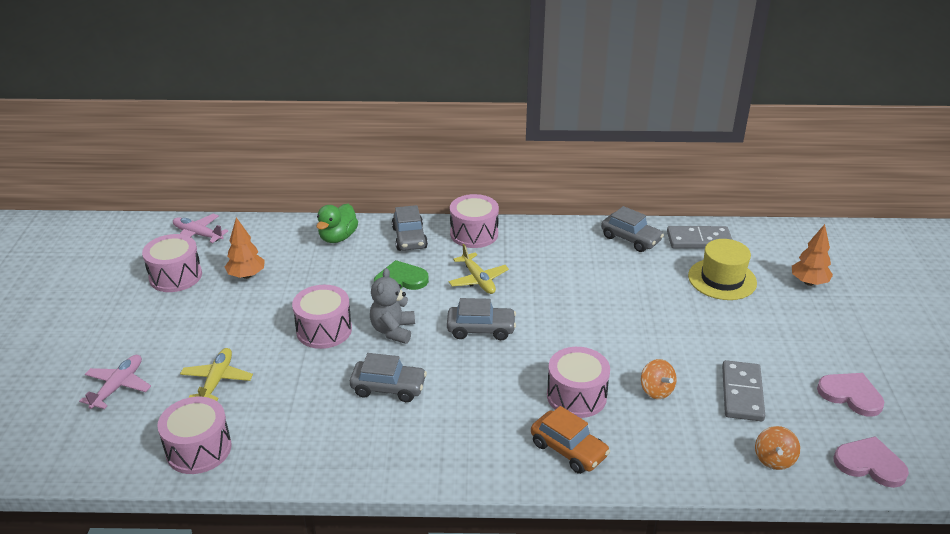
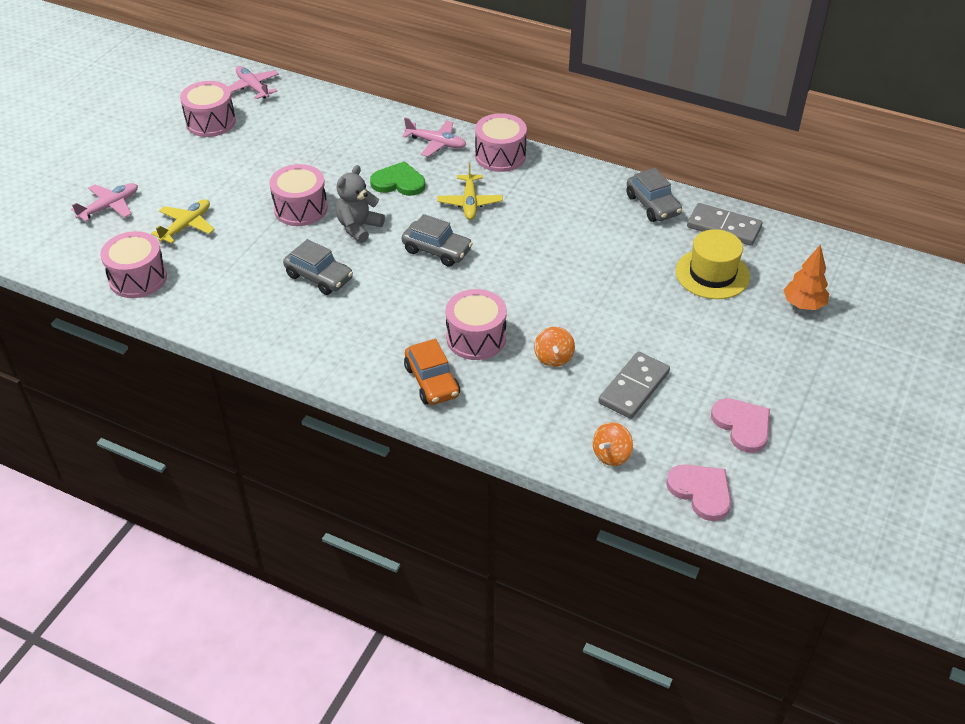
camera: 25 degrees right, 10 degrees up
(246, 275) = (269, 138): orange tree -> none
(338, 237) = (372, 124): green duck -> none
(409, 238) = (436, 143): grey car -> pink plane

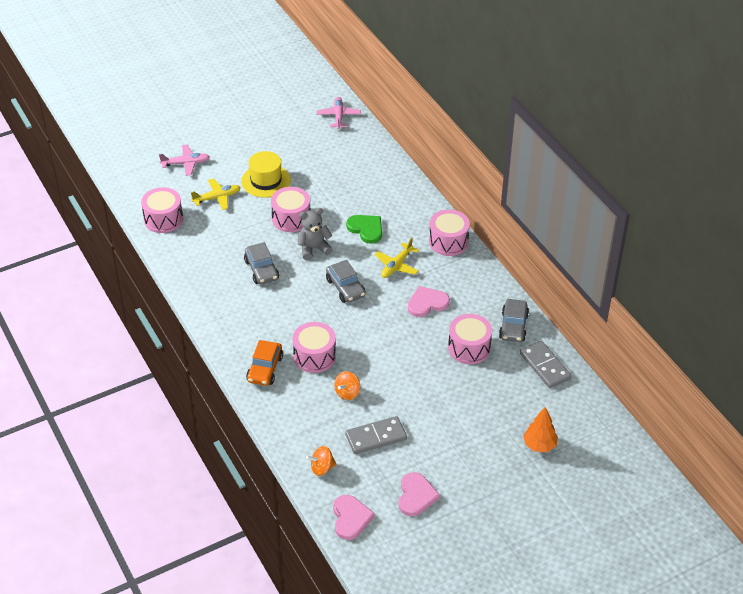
camera: 35 degrees right, 0 degrees up
(211, 122) = (291, 131): pink drum -> pink drum (469, 348)
(436, 143) = (416, 212): pink plane -> none
(541, 224) = (427, 303): none -> pink heart
(712, 274) = (502, 393): yellow hat -> yellow hat (266, 181)

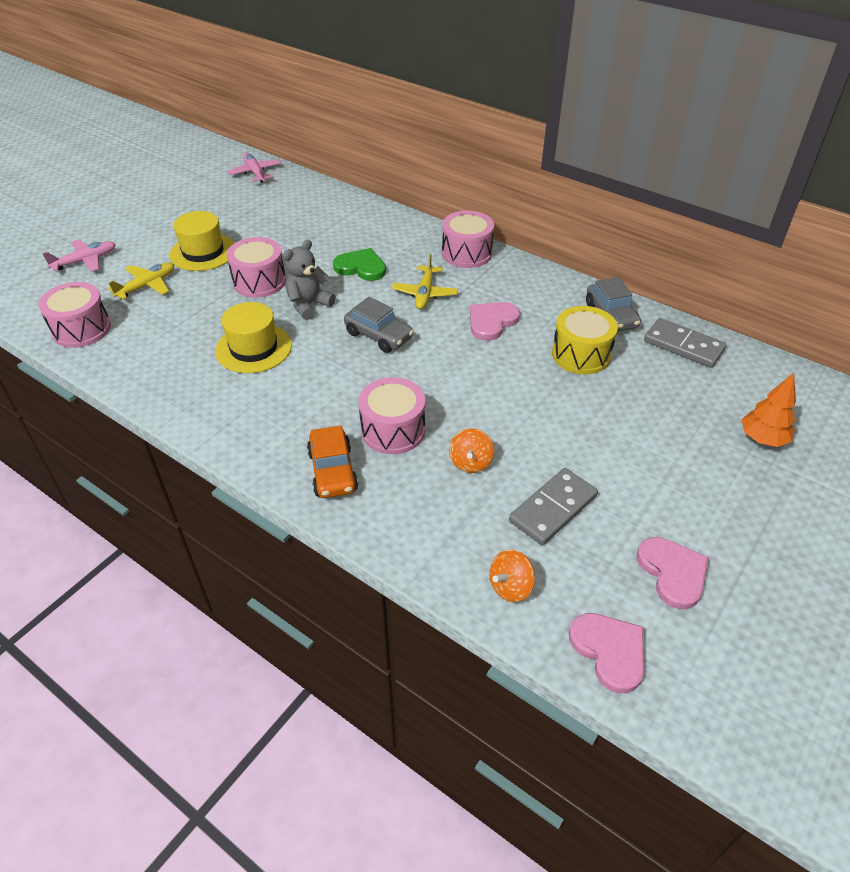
camera: 25 degrees left, 0 degrees up
(261, 270) = (253, 348): grey car -> yellow hat
(469, 348) = (581, 354): pink drum -> yellow drum

